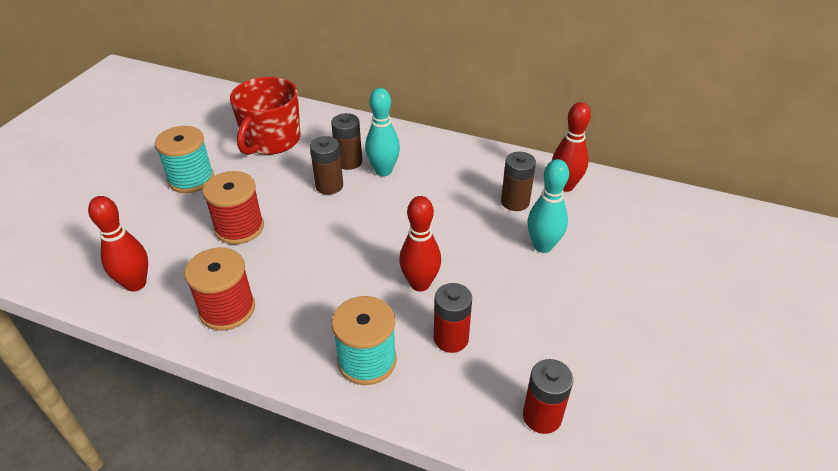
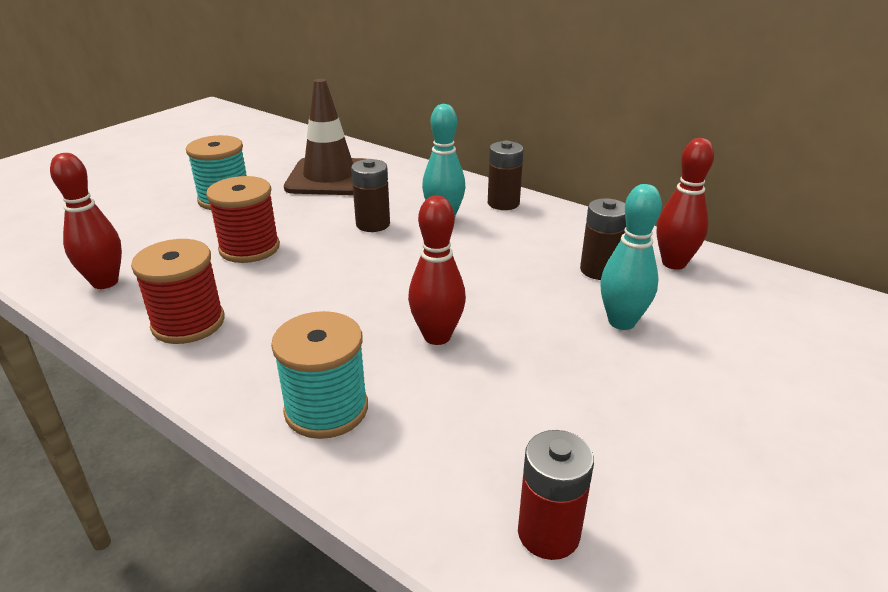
camera: 15 degrees right, 10 degrees down
(271, 140) = (329, 177): red mug -> brown traffic cone
(349, 162) = (407, 206): brown battery -> brown battery (503, 203)
(451, 338) = (451, 405): red battery -> none

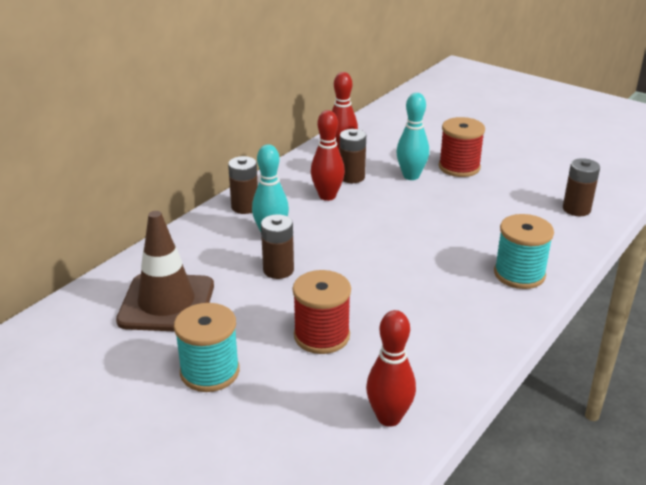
camera: 90 degrees left, 0 degrees up
(188, 323) = (444, 349): red spool -> red spool (459, 167)
(437, 336) = (438, 237): red bowling pin -> red bowling pin (327, 196)
(548, 533) = (576, 209): red battery -> brown battery

